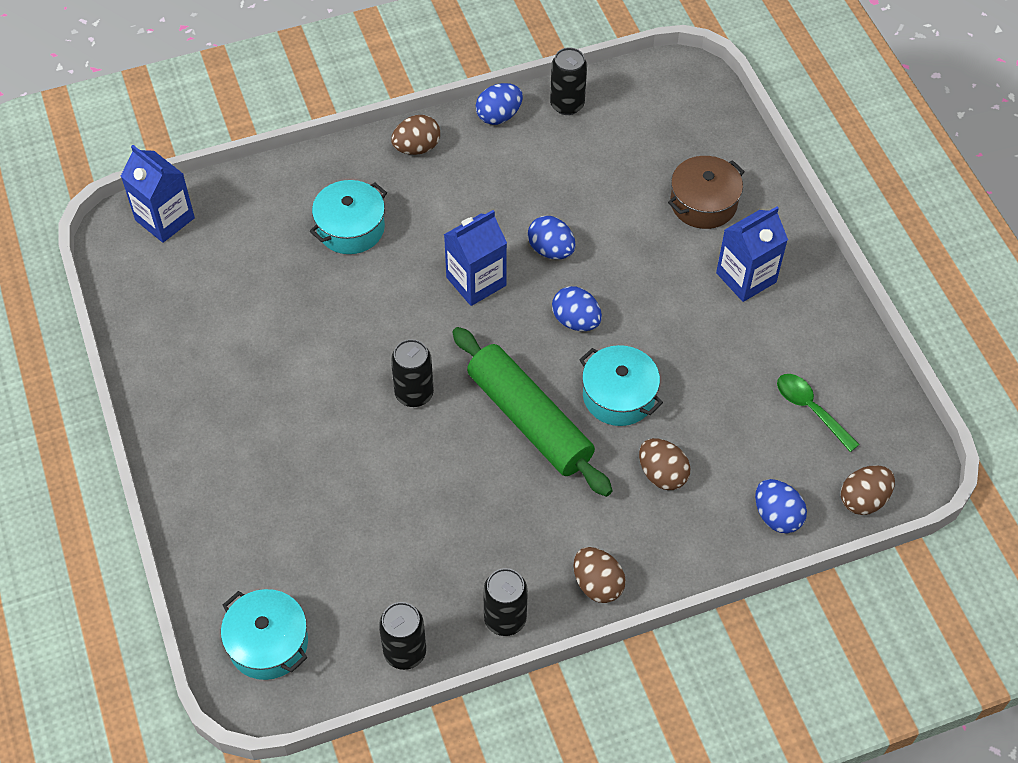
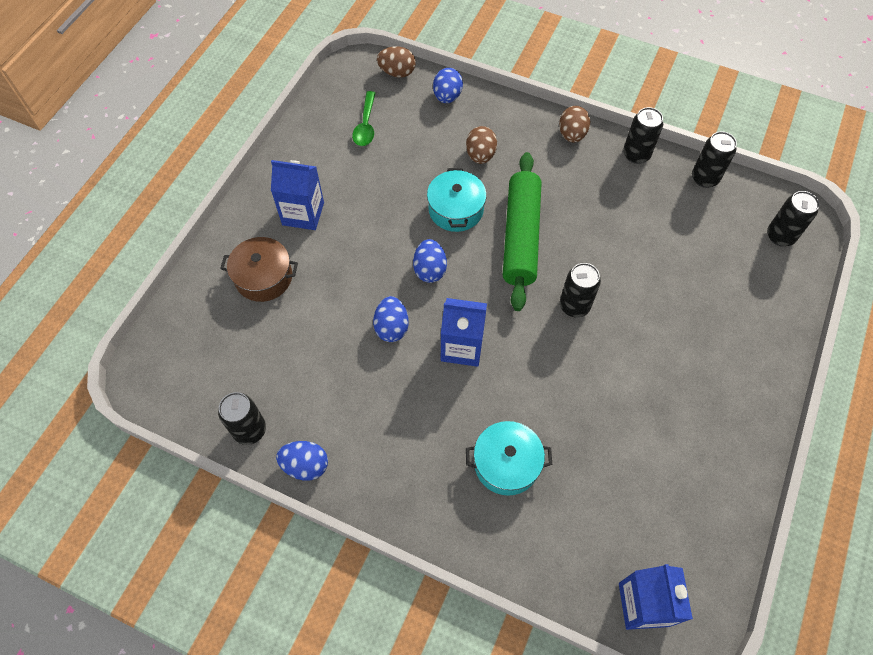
camera: 135 degrees left, 5 degrees up
(268, 643) = (780, 236): turquoise pot -> black can
(417, 148) = (392, 492): brown egg -> none

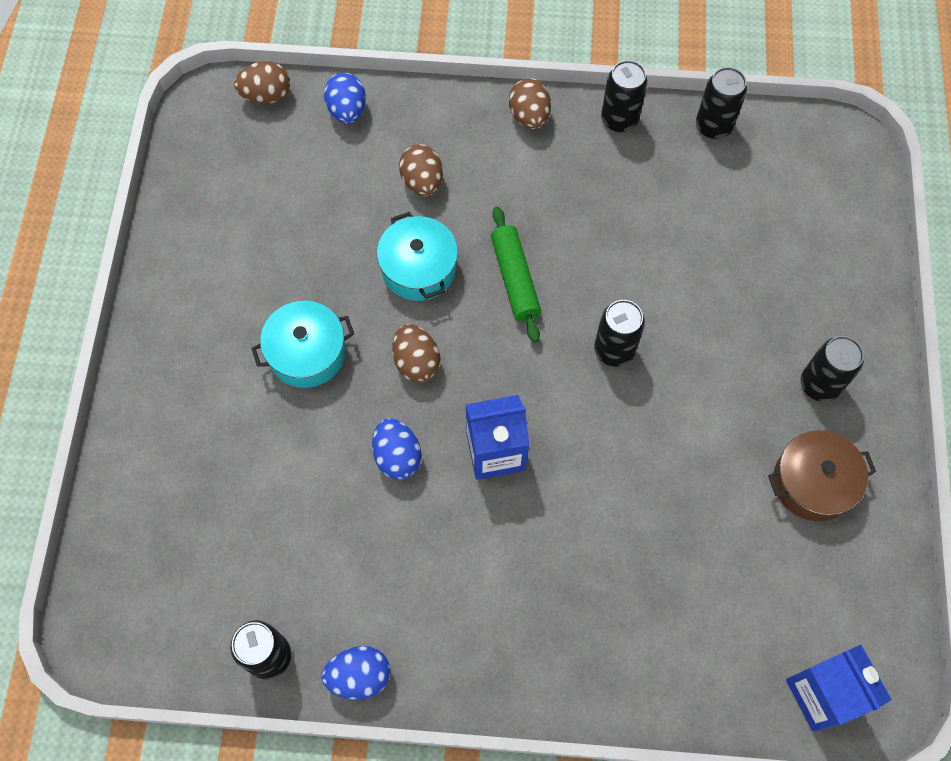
camera: 20 degrees left, 5 degrees up
(263, 277) = (202, 445): brown pot -> brown pot (812, 482)
(303, 214) = (219, 339): blue carton -> none
(366, 125) = (254, 185): green spoon -> none
(430, 270) = (416, 362): blue egg -> brown egg
(506, 463) = (605, 583): turquoise pot -> turquoise pot (307, 353)
(520, 237) = (515, 279): green rolling pin -> green rolling pin, size x0.62
(780, 236) = (827, 176): black can -> black can (819, 385)

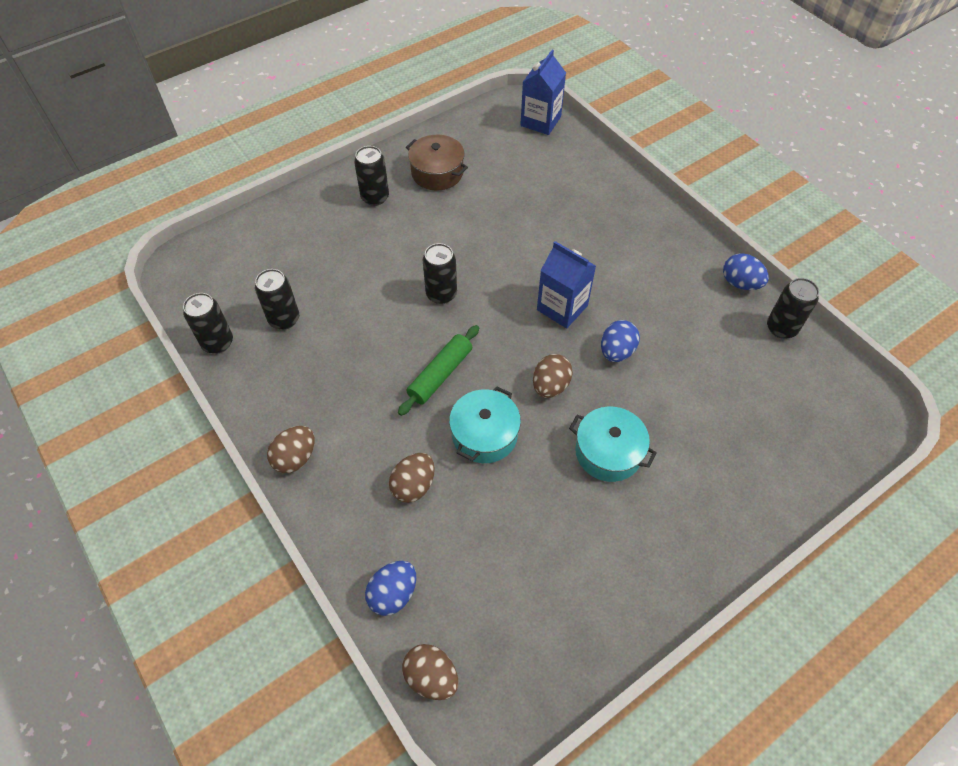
camera: 130 degrees left, 10 degrees down
(619, 119) = (254, 399): black can -> black can (284, 319)

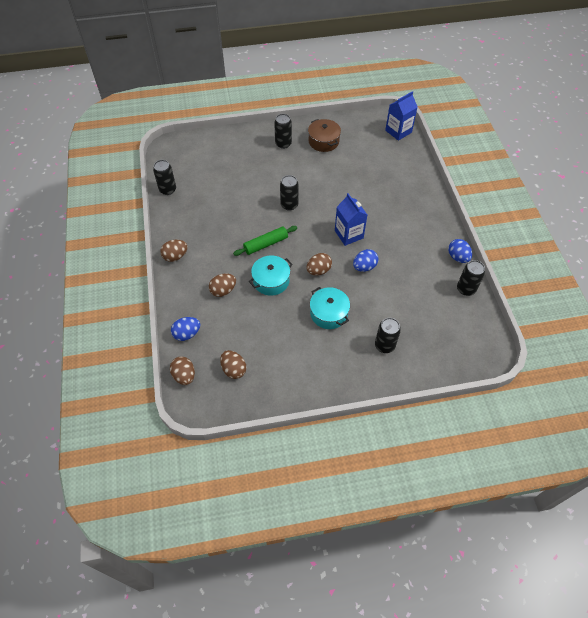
camera: 25 degrees right, 0 degrees up
(284, 319) = (204, 190): black can -> black can (384, 345)
(511, 623) = (234, 369): none -> brown egg

